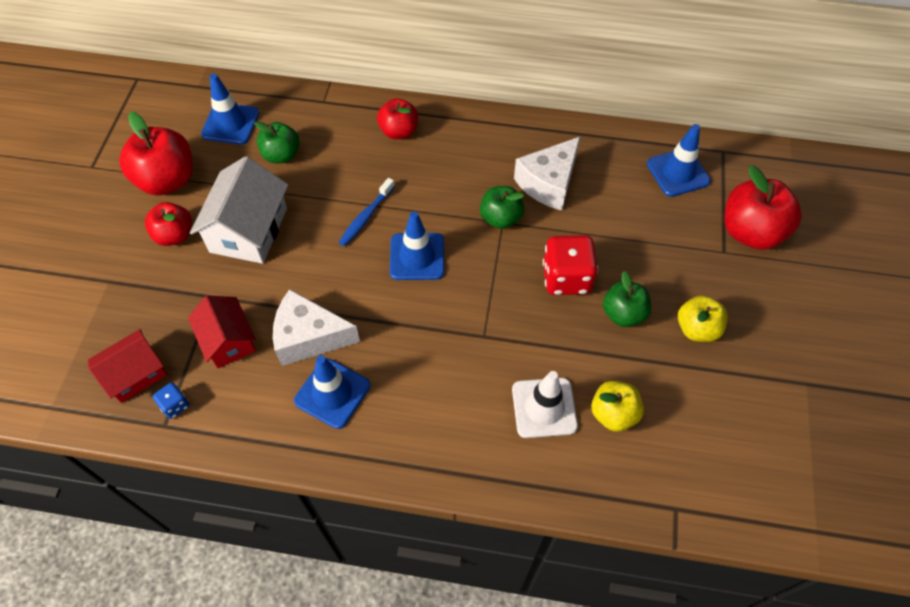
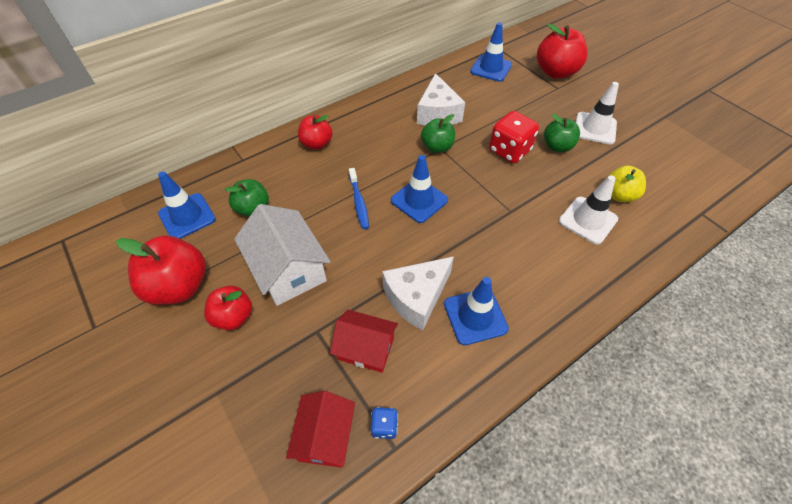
camera: 45 degrees left, 5 degrees down
(696, 329) = (595, 128): yellow apple -> white traffic cone

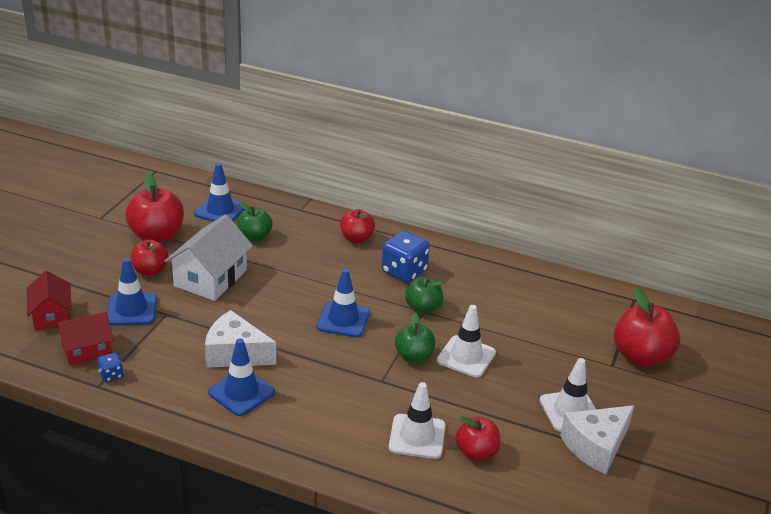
camera: 55 degrees right, 20 degrees down
(359, 202) = (309, 287): blue toothbrush -> none
(366, 348) = (169, 343): red house -> red house (52, 315)
(384, 137) = (404, 272): none -> blue dice
(437, 113) = (472, 293): white cheese -> white cheese (596, 446)
(491, 68) = (588, 306): blue traffic cone -> blue traffic cone (131, 310)
(509, 151) = (466, 357): red dice -> white traffic cone
(557, 146) = (508, 389): green apple -> green apple (414, 356)
(619, 195) = (476, 452): yellow apple -> red apple

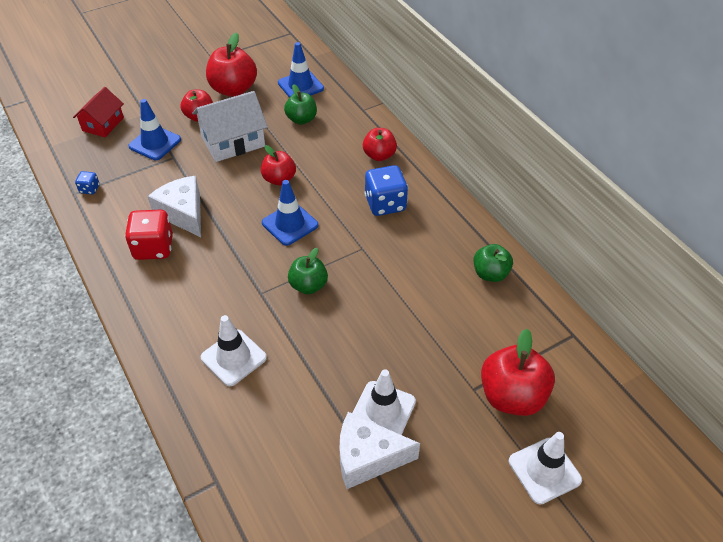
camera: 40 degrees right, 15 degrees up
(87, 350) = (96, 161): red house -> none
(241, 392) = (153, 248): blue traffic cone -> red dice
(423, 308) = (364, 245): green apple -> green apple (490, 274)
(466, 357) = (351, 308): white traffic cone -> white traffic cone (544, 470)
(476, 452) = (262, 400): red apple -> red apple (279, 179)

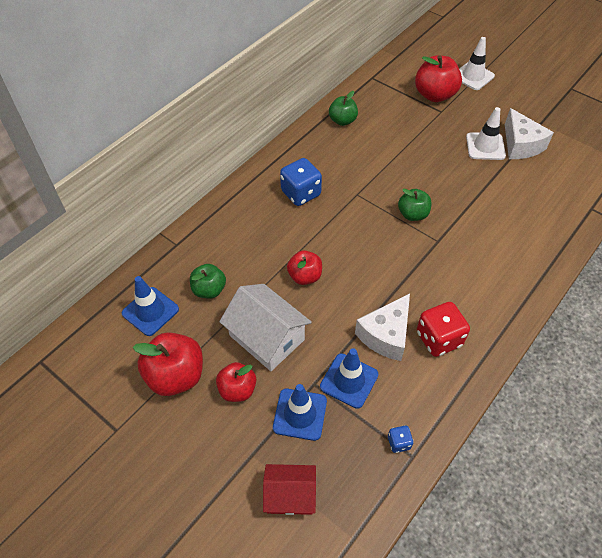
camera: 110 degrees left, 5 degrees up
(233, 357) = (503, 235): white traffic cone -> none
(290, 224) = (356, 248): blue traffic cone -> blue traffic cone (349, 380)
(379, 155) = (241, 213): red apple -> none

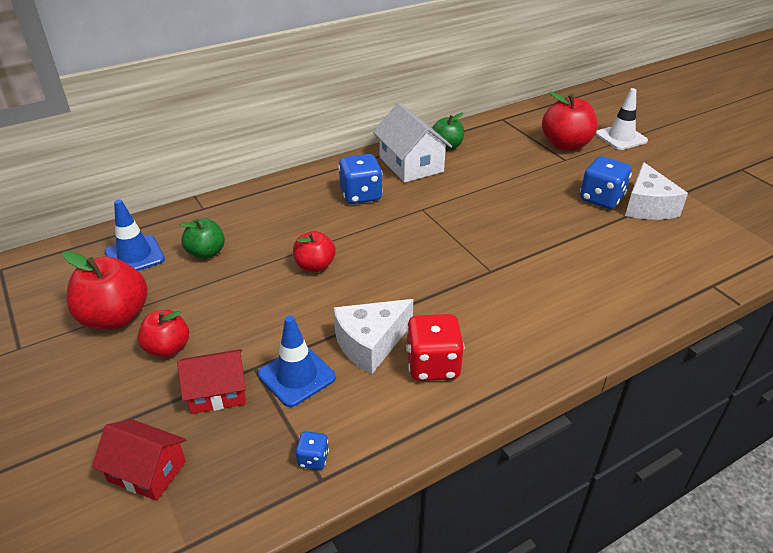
camera: 20 degrees right, 15 degrees down
(266, 337) = (234, 309): white house -> white house (411, 164)
(300, 414) = (217, 392): blue traffic cone -> red house
(413, 214) = (475, 240): green apple -> none
(485, 146) = (601, 199): white traffic cone -> blue dice

